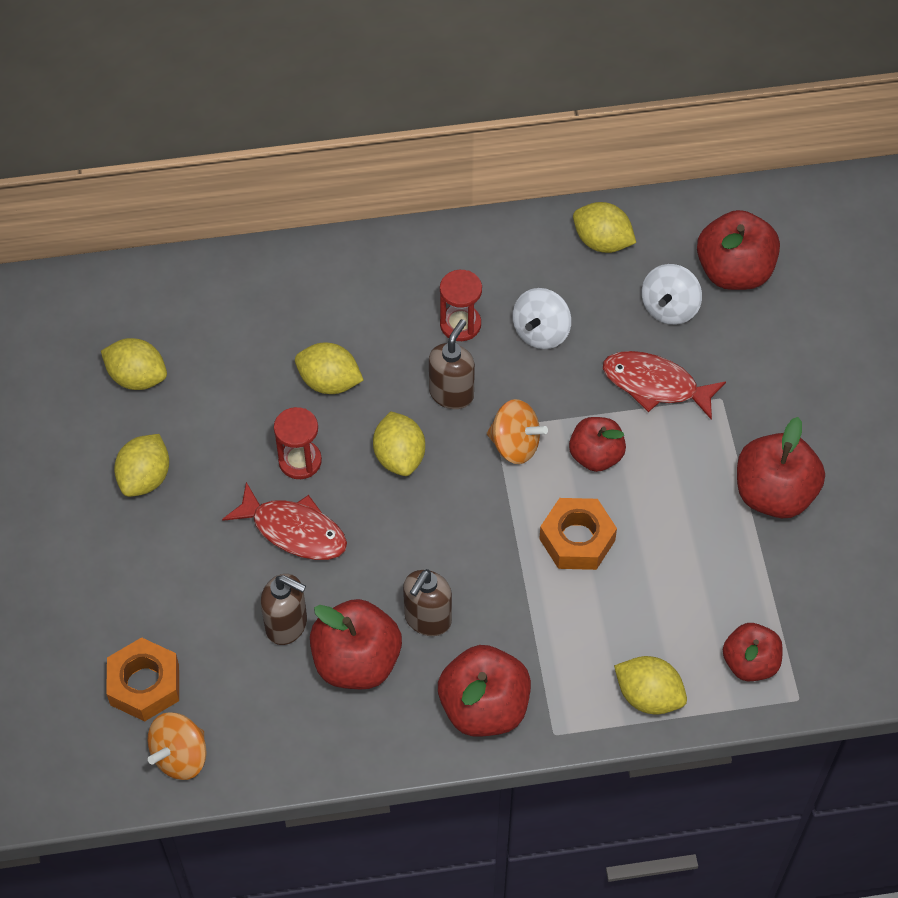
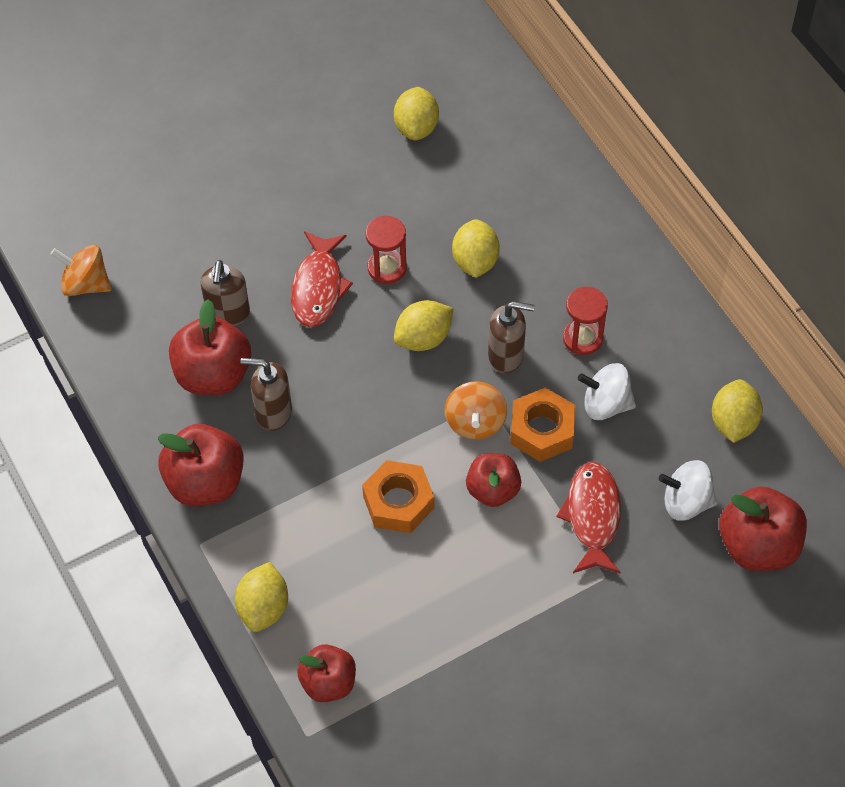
camera: 70 degrees right, 0 degrees up
(144, 685) = (138, 238): orange nut -> orange nut (542, 430)
(145, 478) = (324, 168): yellow lemon -> none
(774, 494) = (518, 653): red apple -> none

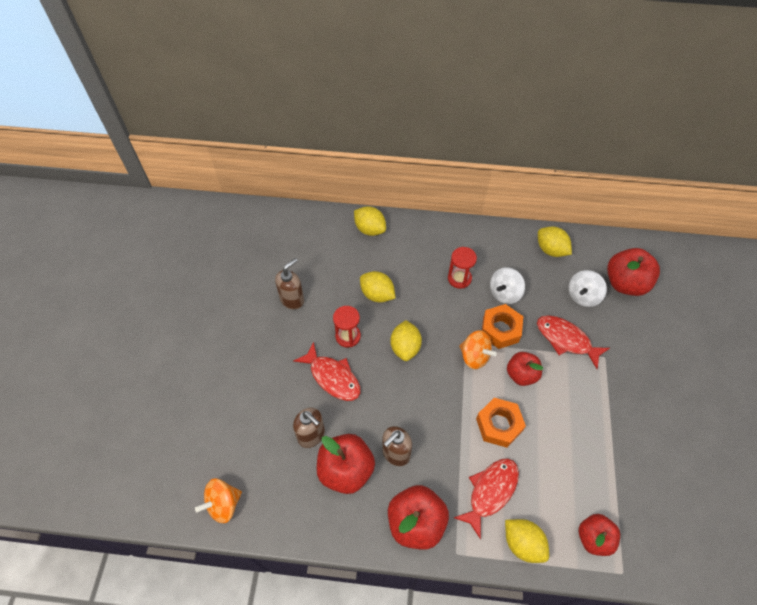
camera: 55 degrees left, 0 degrees up
(301, 540) = (490, 492): none -> red fish
(416, 127) = (273, 268): yellow lemon -> yellow lemon (370, 229)
(506, 356) = (444, 317): brown soap dispenser -> brown soap dispenser (292, 299)

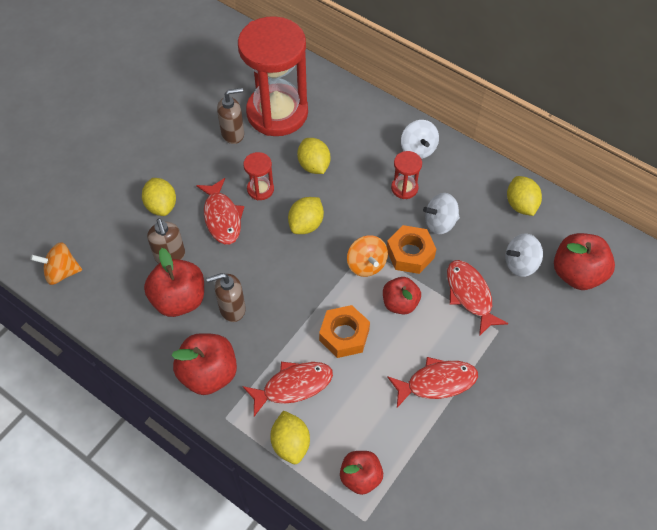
camera: 30 degrees right, 0 degrees up
(317, 264) = (277, 113): none -> red hourglass
(370, 229) = (349, 103): yellow lemon -> yellow lemon (161, 206)
(447, 242) = (418, 149): none -> white spinning top
(592, 424) = (437, 382): none -> red fish

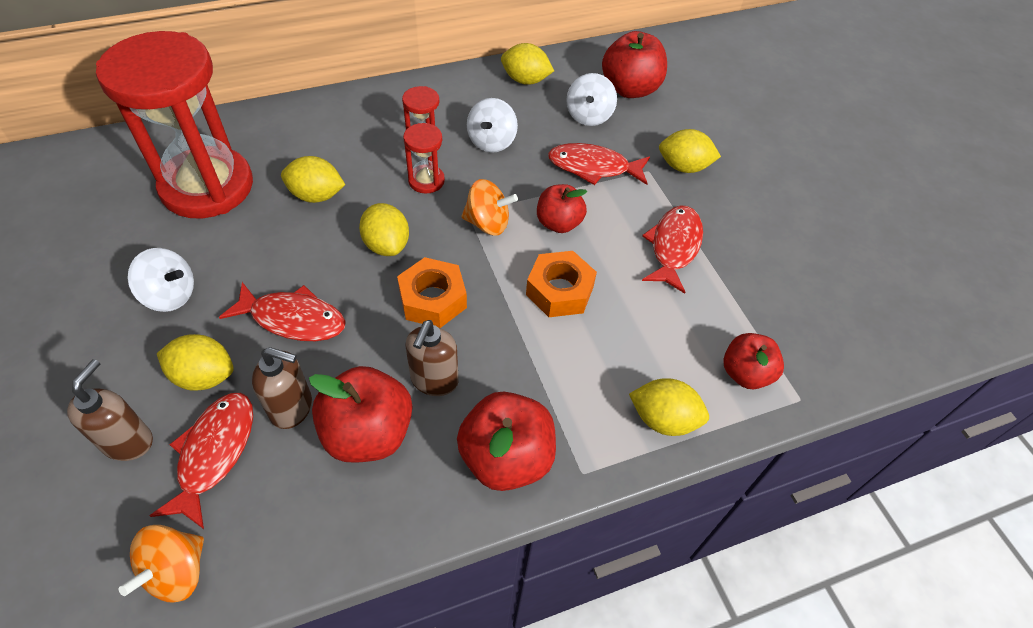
camera: 60 degrees left, 5 degrees down
(233, 134) = (185, 242): brown soap dispenser -> brown soap dispenser (128, 441)
(260, 189) = (294, 260): red hourglass -> red hourglass (426, 181)
(293, 386) = (589, 375): red fish -> red fish (214, 453)
(410, 253) = (506, 183): orange nut -> orange nut (433, 299)
(418, 149) = (388, 108): white spinning top -> white spinning top (170, 295)
(523, 351) = (683, 167): none -> yellow lemon

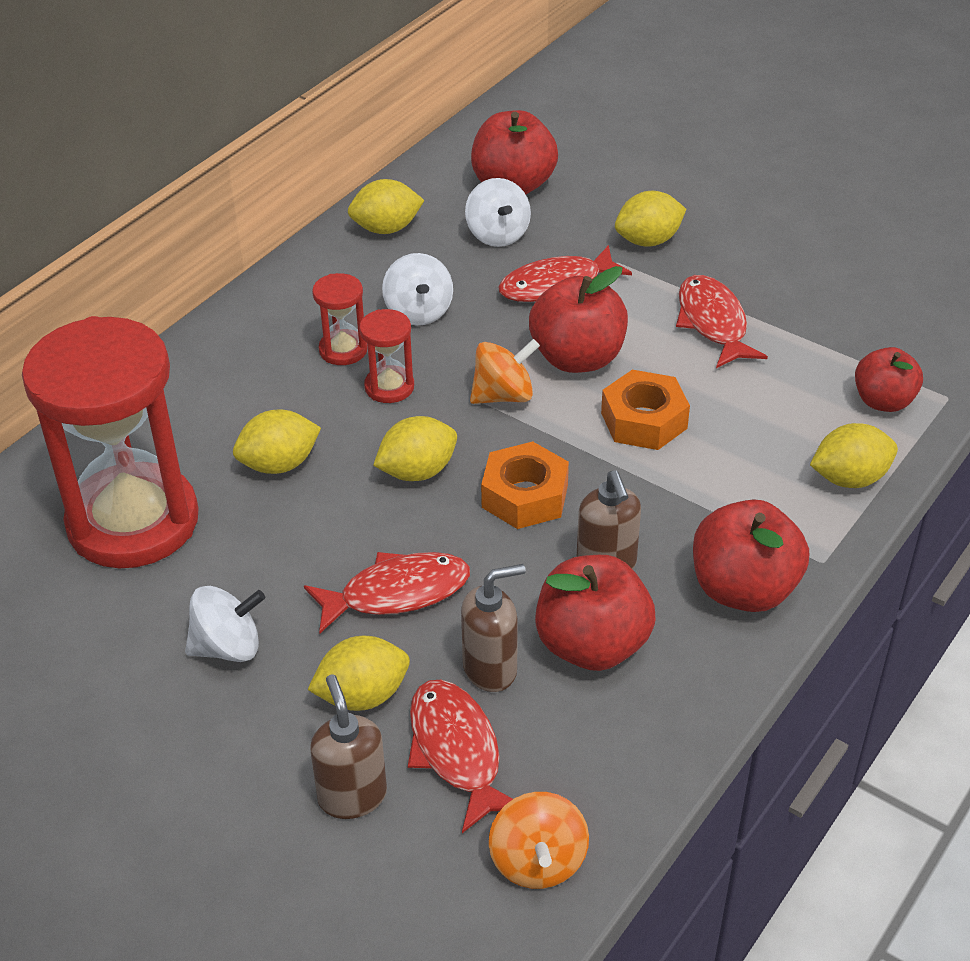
camera: 30 degrees left, 10 degrees down
(386, 245) = (417, 471): yellow lemon -> yellow lemon turned 60 degrees counterclockwise
(559, 223) = (577, 358): red apple -> red apple, size x1.53

